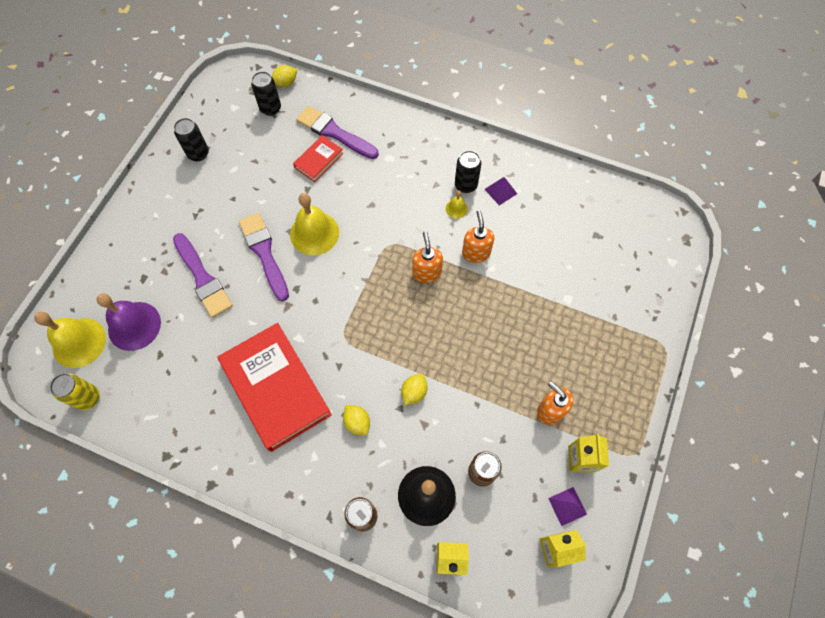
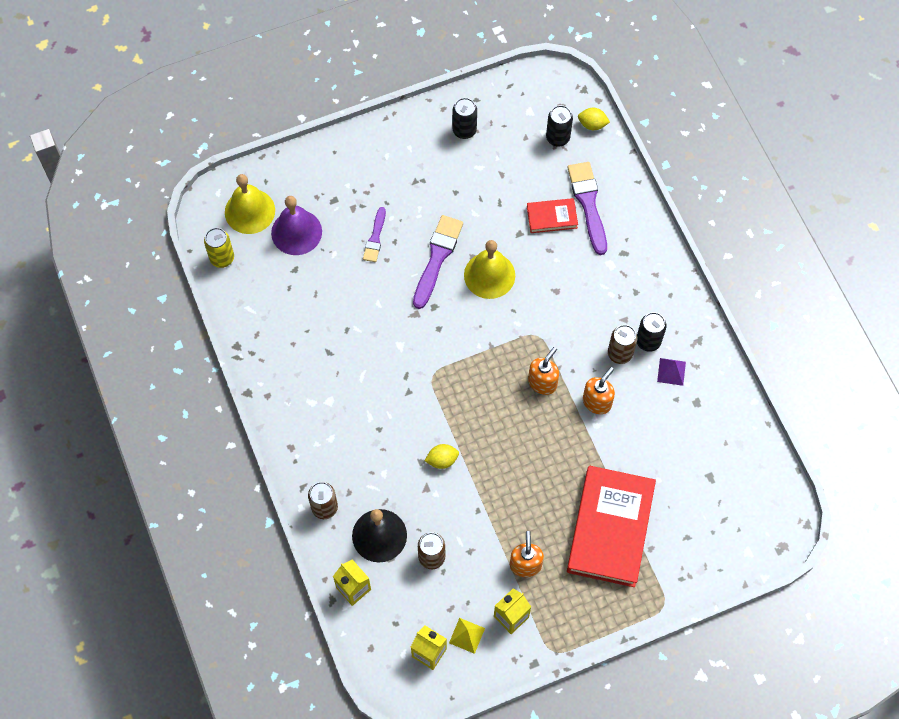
camera: 45 degrees right, 0 degrees up
(202, 278) = (375, 238): purple brush -> purple brush, size x0.59
(276, 388) = (350, 367): red book -> red book (610, 528)
(357, 422) = (382, 443): yellow lemon -> none
(456, 208) = (620, 353): yellow bell -> brown can
(567, 506) = (467, 635): purple pyramid -> yellow pyramid

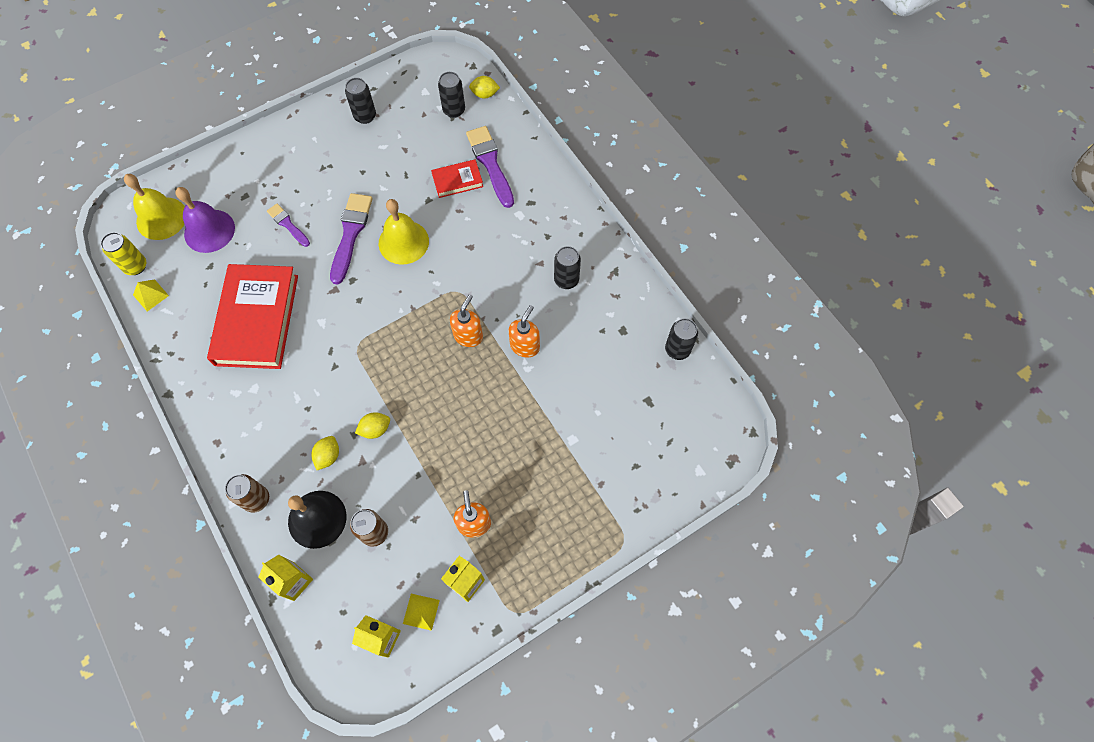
camera: 10 degrees left, 0 degrees up
(235, 290) = (150, 295): none -> yellow pyramid
(375, 238) = (288, 224): purple brush -> purple brush turned 135 degrees clockwise
(395, 478) = (328, 456): none -> yellow lemon
(610, 528) = (556, 470): red book -> red book (257, 320)
(620, 353) = (540, 296): brown can -> none
(671, 371) = (593, 305): purple pyramid -> none
(748, 430) = (677, 349): none -> black can

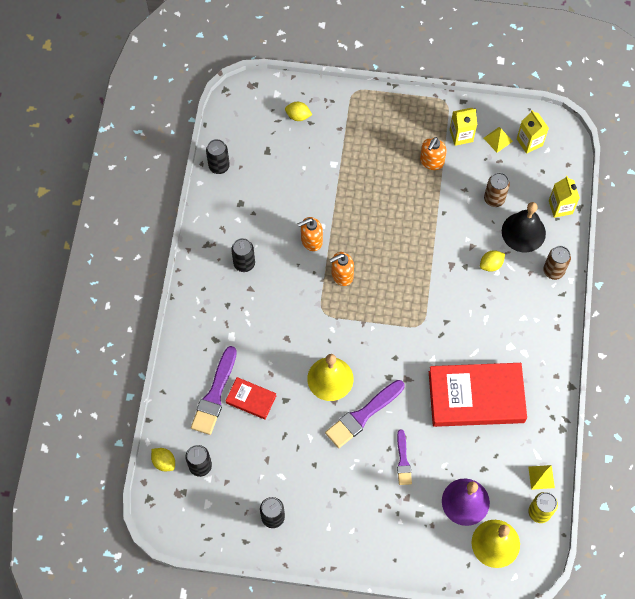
camera: 140 degrees left, 0 degrees up
(257, 320) = (476, 397): red book -> red book turned 45 degrees clockwise
(375, 429) = (449, 259): yellow lemon -> yellow lemon (298, 116)

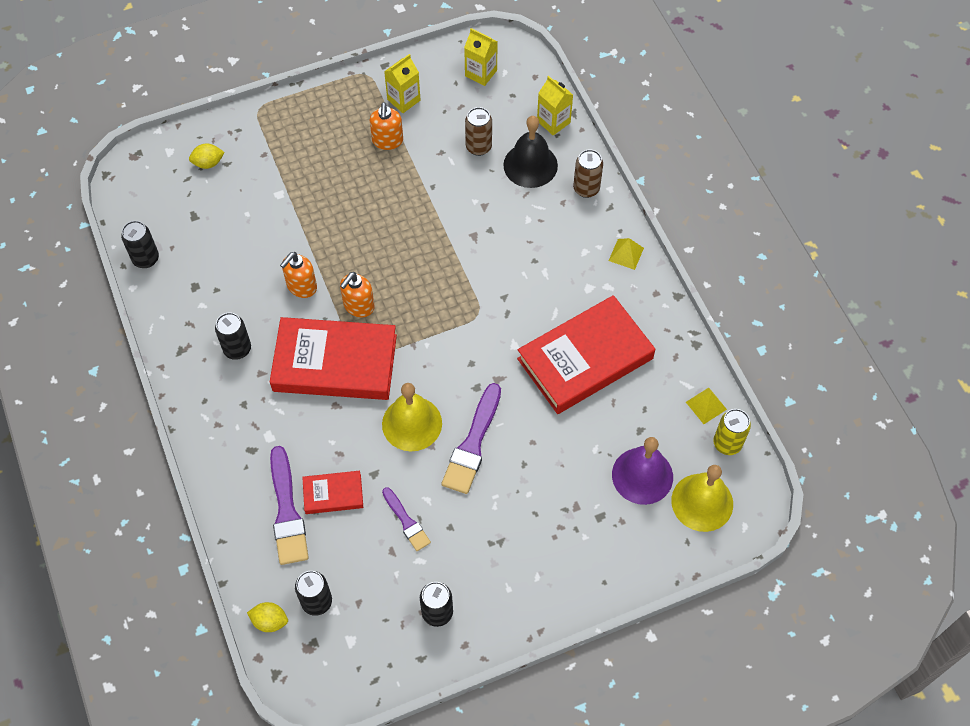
camera: 30 degrees left, 5 degrees down
(303, 308) = (335, 363): none -> red book
(403, 460) = (547, 468): purple brush -> purple brush (406, 521)
(491, 265) = (516, 215): yellow lemon -> none
(498, 139) = (446, 86): yellow pyramid -> yellow pyramid (626, 254)

